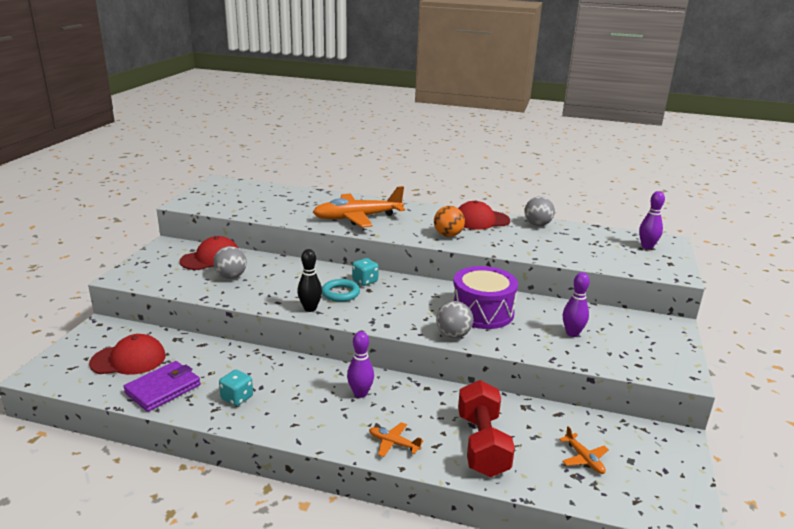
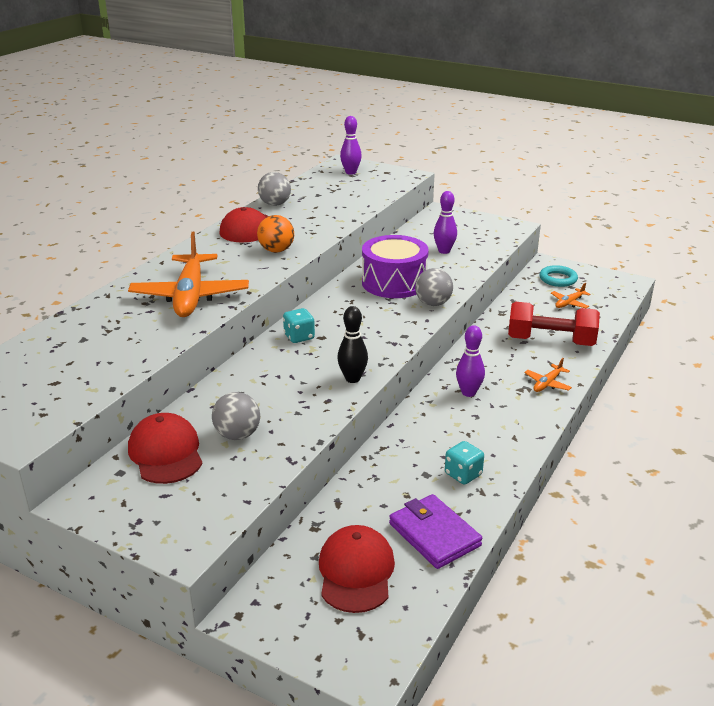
camera: 75 degrees left, 5 degrees up
(340, 293) = (323, 355): turquoise ring -> turquoise ring (558, 279)
(584, 459) = (569, 303): orange plane -> orange plane turned 150 degrees clockwise

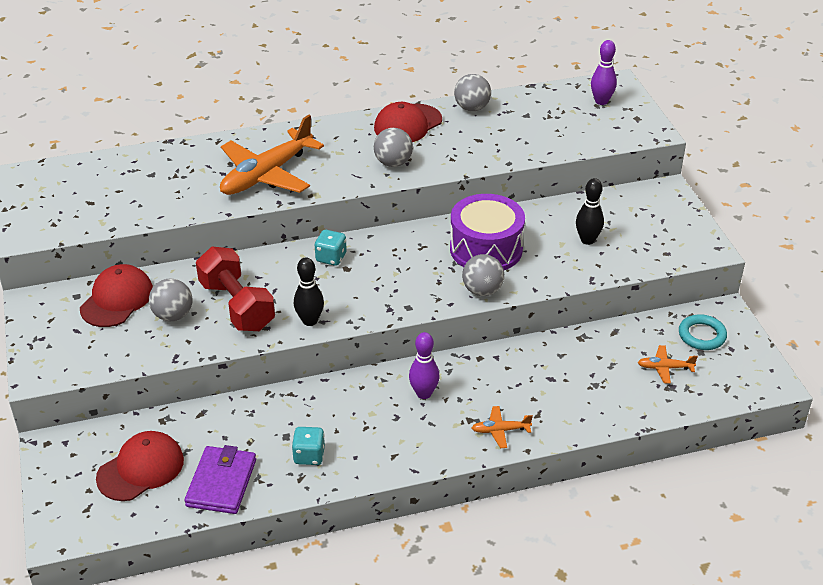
camera: 45 degrees right, 10 degrees up
(276, 250) = (393, 163): orange ball -> grey ball
(444, 251) = (587, 240): purple bowling pin -> black bowling pin
(550, 341) = (575, 394): red dumbbell -> red dumbbell (237, 306)

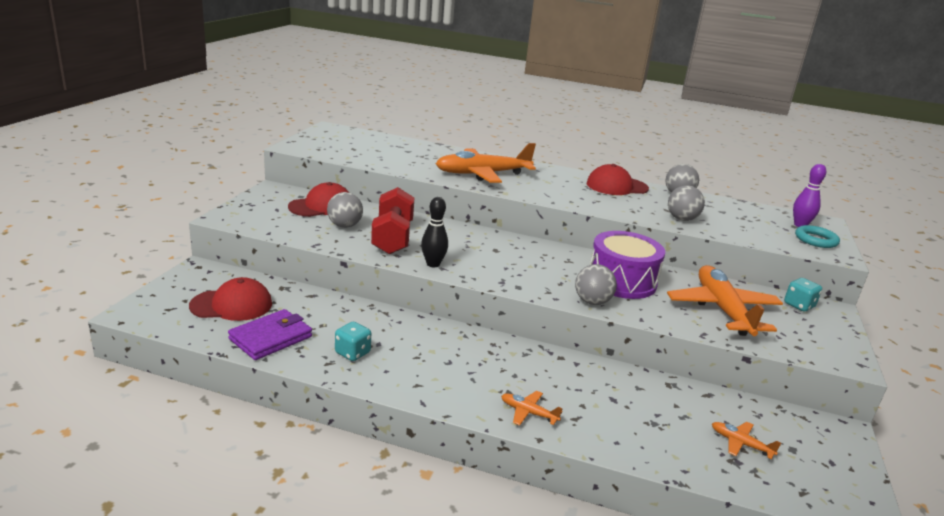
camera: 30 degrees right, 15 degrees down
(331, 258) = (491, 241): turquoise dice -> turquoise dice (799, 305)
(393, 163) = (582, 198): grey ball -> grey ball (682, 219)
(424, 393) = (488, 358): purple bowling pin -> none
(587, 240) = (722, 310): black bowling pin -> orange plane
(702, 335) = (803, 437): turquoise ring -> turquoise ring (816, 240)

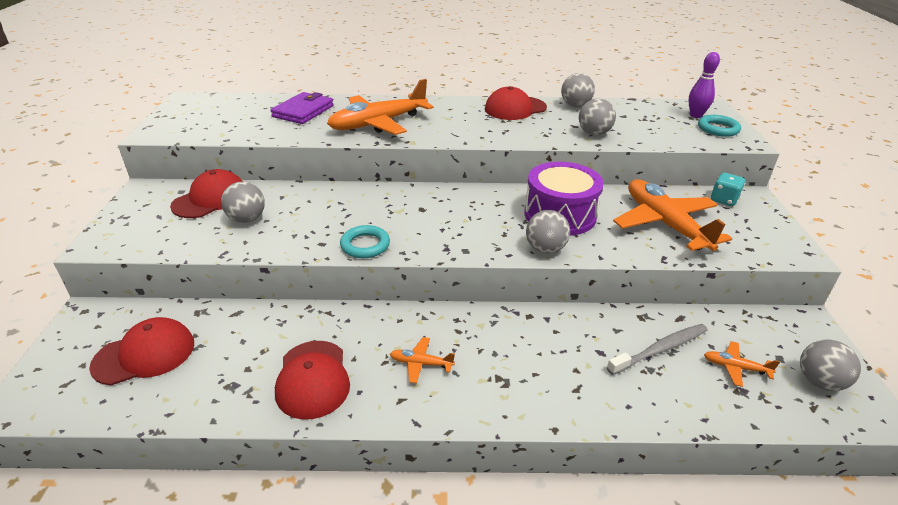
camera: 15 degrees left, 10 degrees up
(271, 338) = (209, 388): purple wallet -> purple wallet (303, 111)
(352, 353) = (312, 379): turquoise dice -> red cap
(392, 237) = (307, 221): red dumbbell -> none
(433, 264) = (365, 245): black bowling pin -> turquoise ring
(528, 412) = (529, 398): orange plane -> orange plane (421, 363)
(672, 412) = (660, 349): none -> grey toothbrush
(822, 476) = (819, 381): none -> grey ball

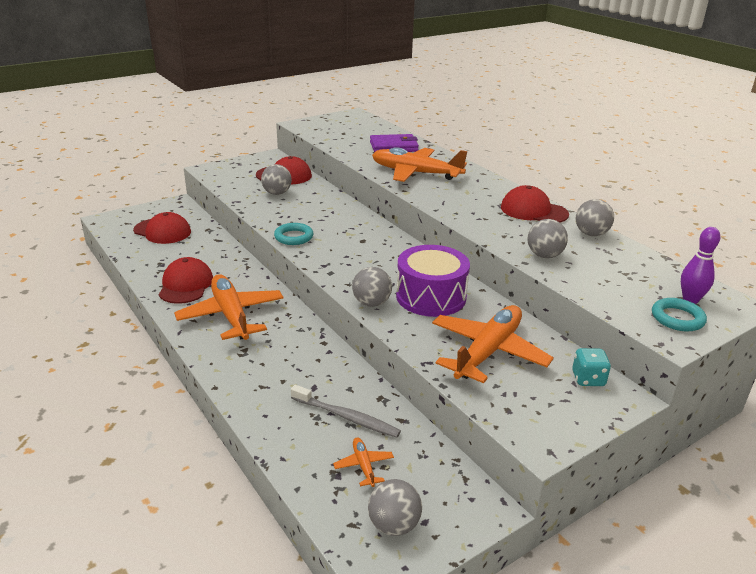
camera: 55 degrees right, 5 degrees down
(312, 379) = (186, 285): red cap -> red cap turned 135 degrees clockwise
(421, 363) = (231, 315): orange plane -> orange plane, size x2.32

